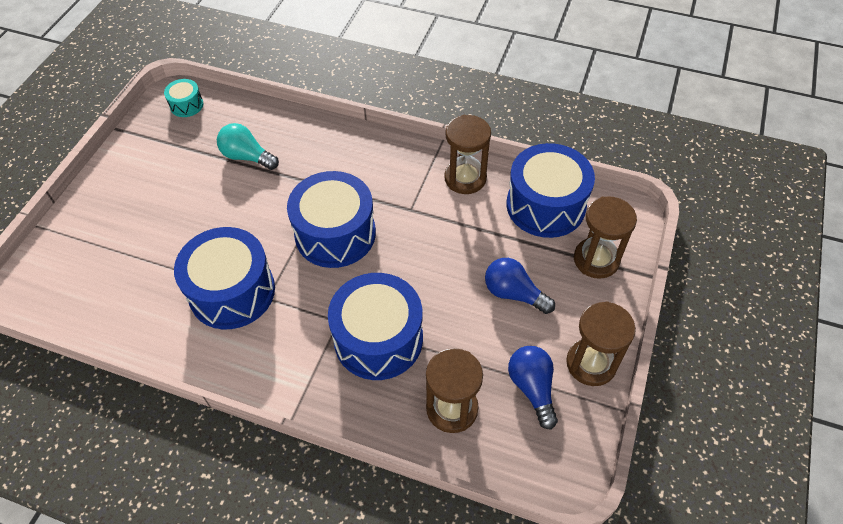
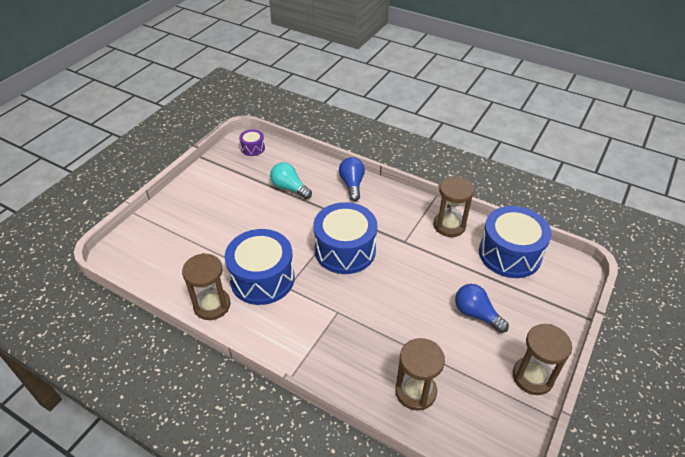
camera: 10 degrees right, 10 degrees down
(186, 105) = (253, 148): turquoise drum -> purple drum
(378, 339) = (366, 330): blue drum -> none
(532, 388) = (482, 387): blue light bulb -> blue light bulb (352, 184)
(596, 260) = (545, 299): brown hourglass -> brown hourglass (212, 305)

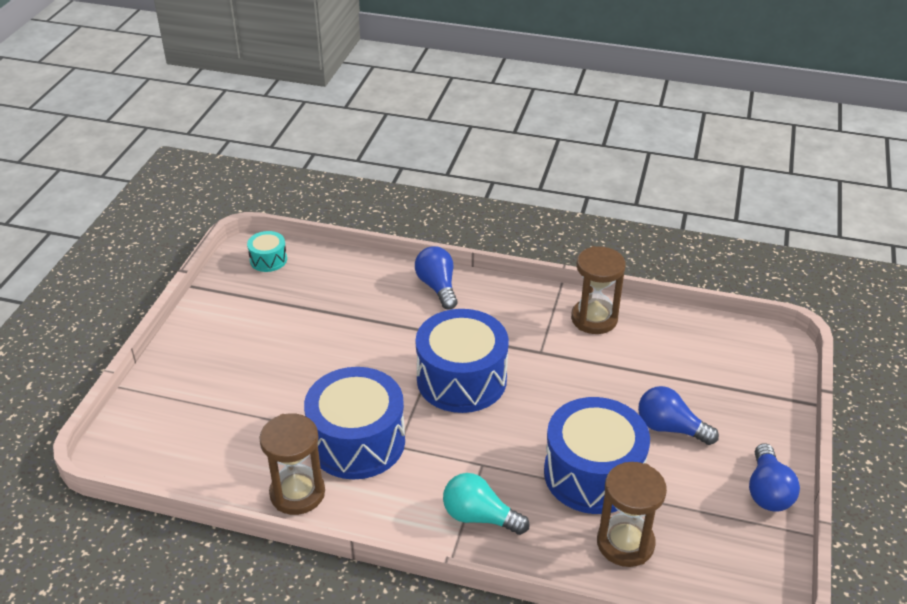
camera: 15 degrees left, 5 degrees down
(253, 148) = (268, 260): purple drum -> turquoise drum
(289, 188) = (347, 308): turquoise light bulb -> turquoise light bulb (479, 517)
(509, 254) = (687, 341): blue drum -> blue drum (593, 474)
(532, 377) = (767, 491): brown hourglass -> blue light bulb

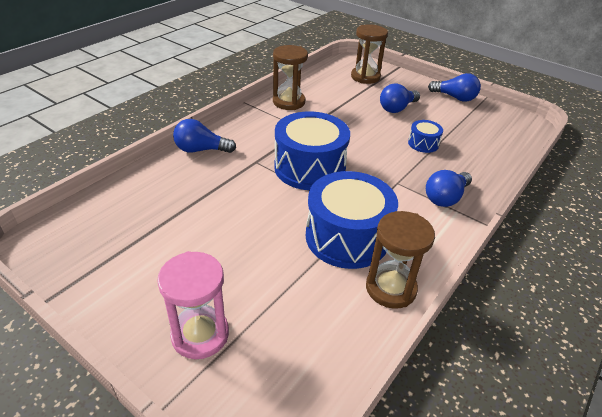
camera: 70 degrees left, 0 degrees up
(193, 381) = (200, 334): none -> pink hourglass
(268, 260) = (65, 233): turquoise drum -> none
(479, 517) = (445, 198): turquoise light bulb -> blue light bulb
(593, 474) = (423, 144): blue drum -> blue drum, size x0.47
(625, 543) = (481, 150): brown hourglass -> brown hourglass (365, 77)

